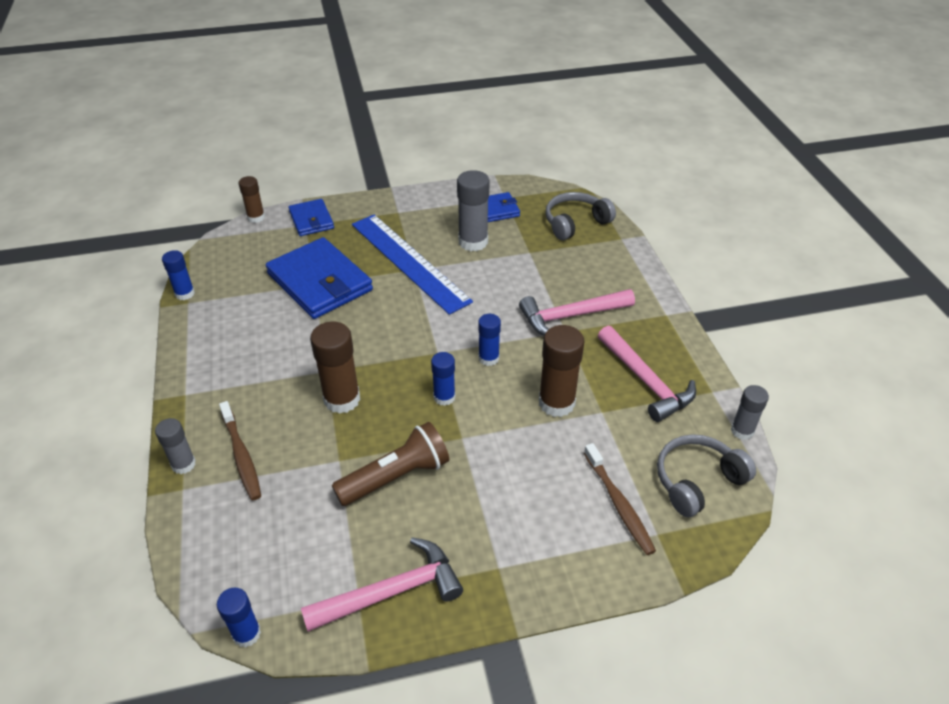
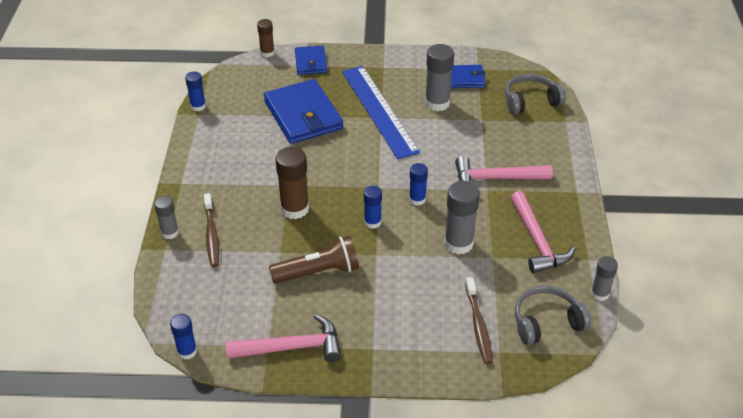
camera: 15 degrees right, 0 degrees up
(556, 403) = (458, 243): brown glue stick -> grey glue stick

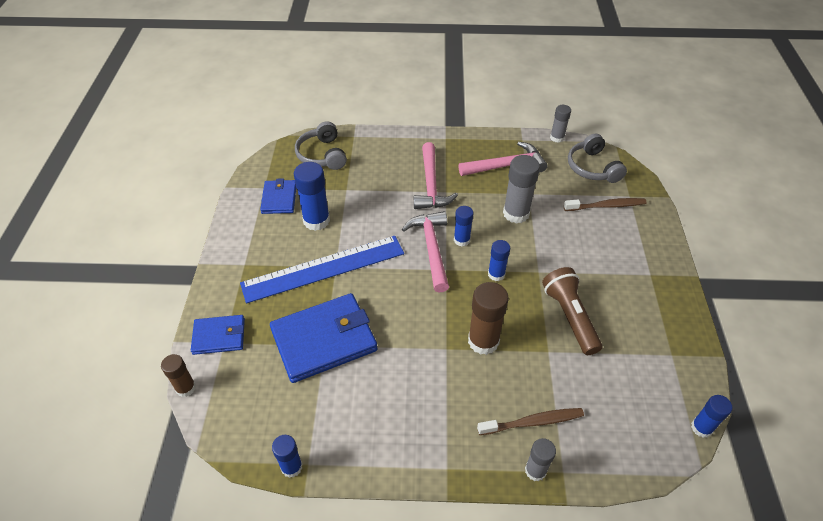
camera: 90 degrees left, 5 degrees up
(292, 347) = (667, 334): pink hammer -> pink hammer (431, 248)
(437, 103) = (316, 220): grey glue stick -> blue glue stick

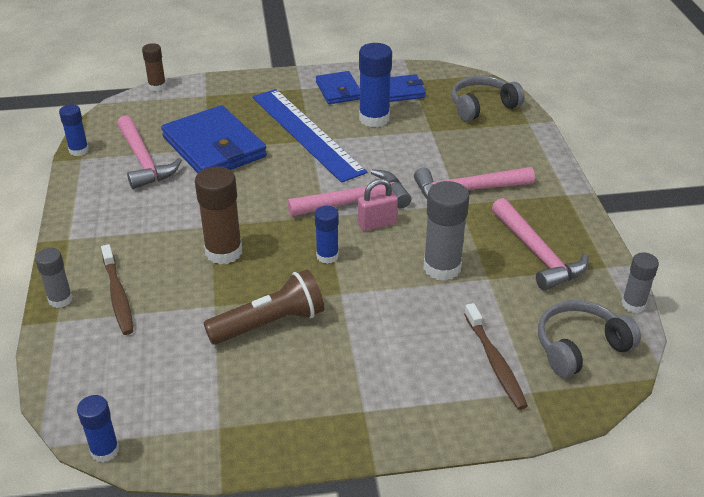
camera: 80 degrees right, 10 degrees down
(219, 336) = (212, 91): blue wallet -> blue wallet (339, 90)
(330, 402) = (144, 161): none -> pink hammer
(461, 240) = (377, 224): blue glue stick -> pink padlock

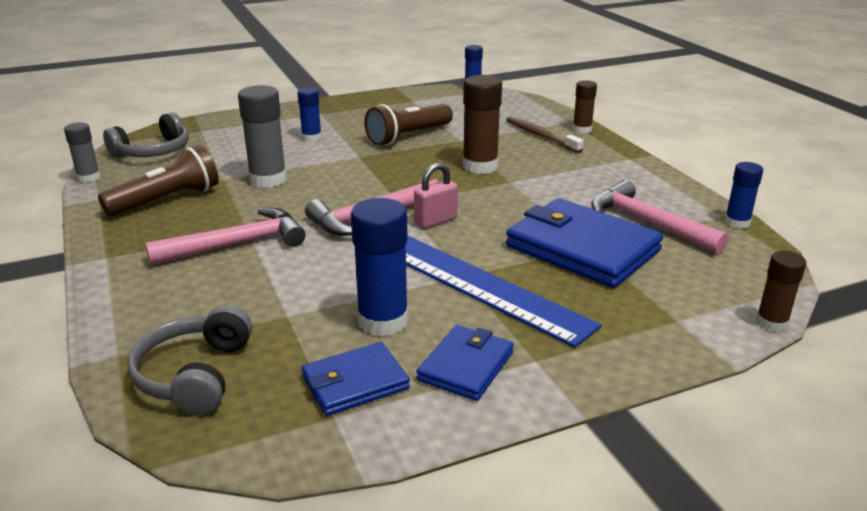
camera: 165 degrees right, 10 degrees down
(60, 299) = (582, 129): grey glue stick -> brown glue stick
(327, 256) = (381, 175): blue glue stick -> blue glue stick (311, 137)
(339, 90) = (466, 366): blue wallet -> blue wallet turned 60 degrees clockwise
(377, 224) = (340, 202): pink padlock -> pink padlock (435, 221)
(482, 106) = (195, 375): grey headphones -> grey headphones turned 135 degrees clockwise
(495, 362) = (226, 138): brown toothbrush -> none
(537, 254) = (167, 200): pink hammer -> brown flashlight

